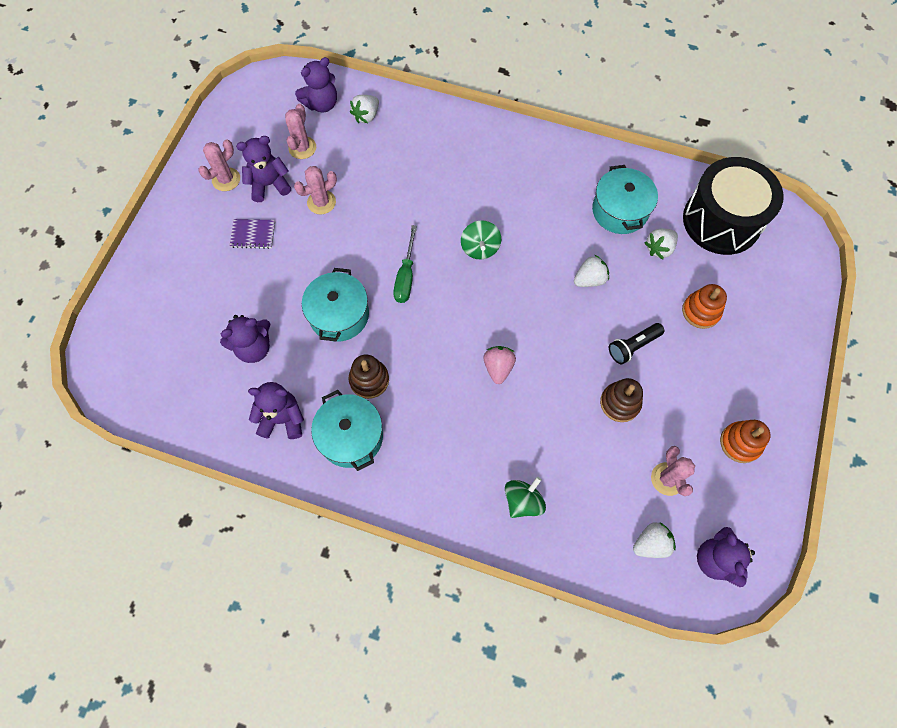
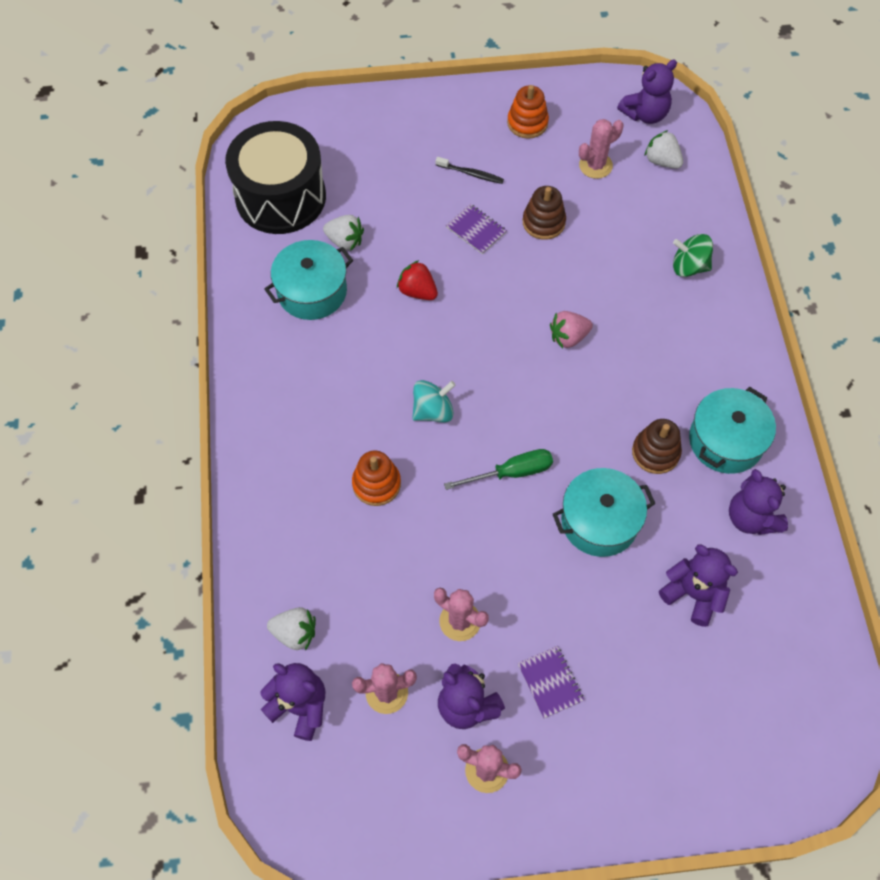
camera: 115 degrees left, 5 degrees down
(480, 248) = (433, 411): green spinning top -> turquoise spinning top
(589, 279) = (417, 291): white strawberry -> red strawberry
(633, 346) = (476, 230): black flashlight -> purple notebook
(695, 369) = (471, 174): none -> black toothbrush
(701, 311) = (404, 186): orange stacking toy -> orange stacking toy (376, 484)

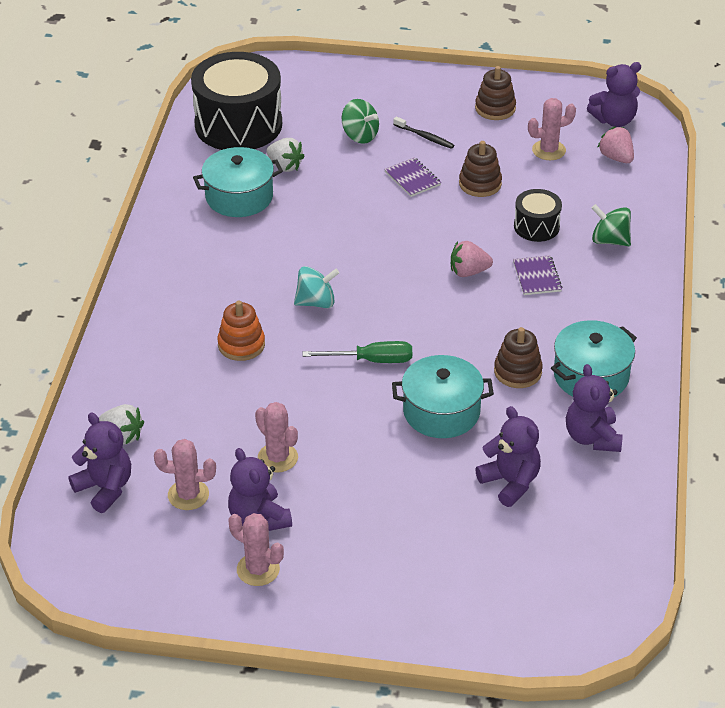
camera: 15 degrees right, 20 degrees down
(407, 186) = (360, 136): none -> green spinning top
(417, 291) = (338, 213): red strawberry -> none
(527, 123) = (495, 108): orange stacking toy -> brown stacking toy
(550, 682) = (344, 519): purple notebook -> purple notebook (537, 277)
(614, 265) = (536, 226): none -> black drum
(662, 161) = (616, 157): white strawberry -> pink strawberry

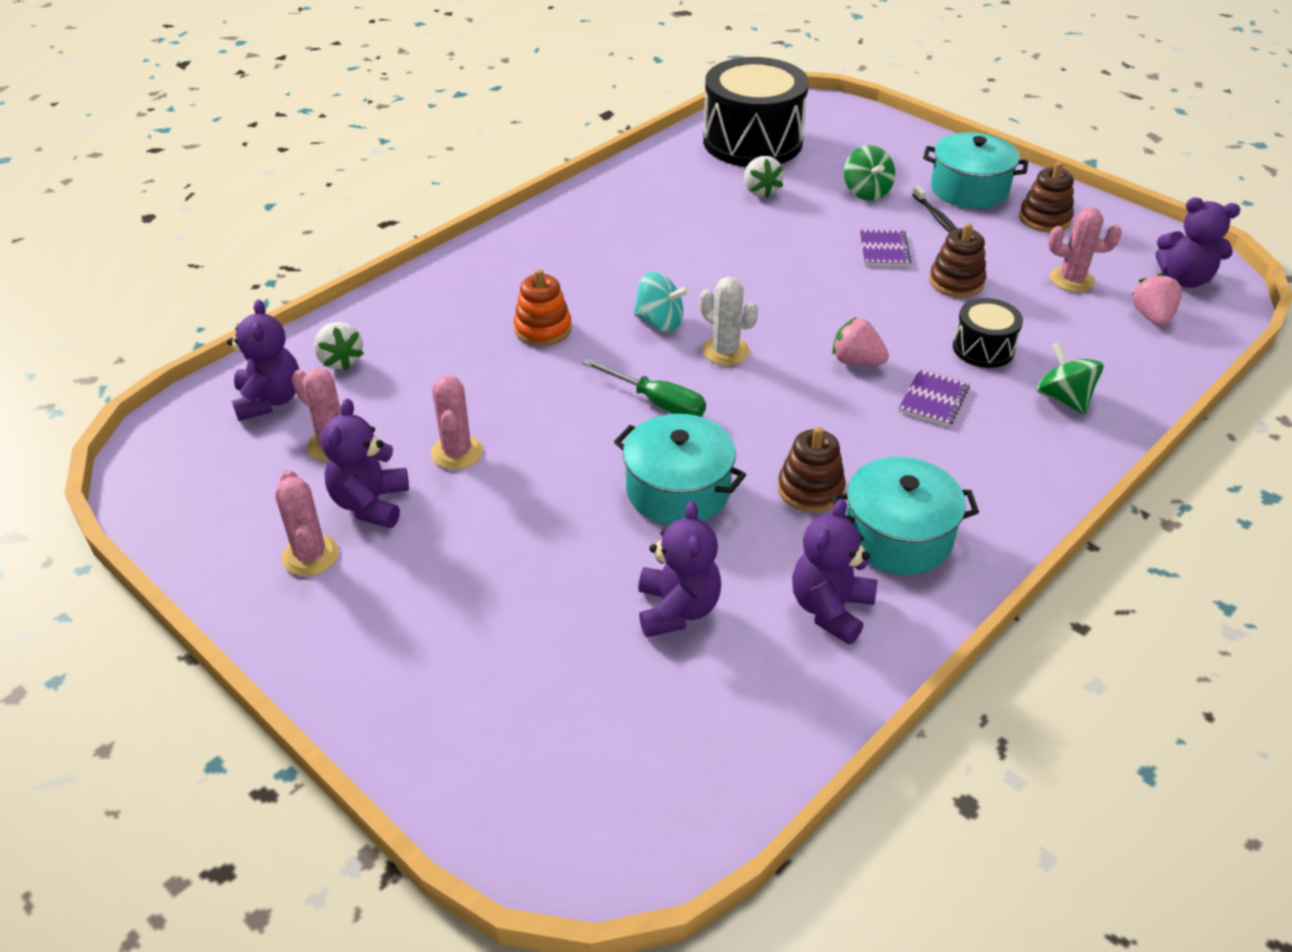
camera: 35 degrees right, 0 degrees up
(239, 197) = (686, 200): turquoise pot -> turquoise pot (969, 189)
(380, 303) = (725, 351): none -> white cactus

